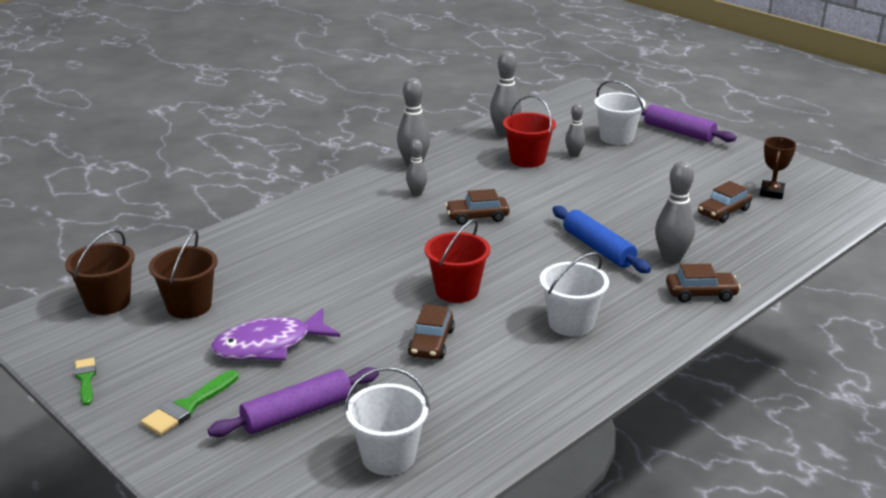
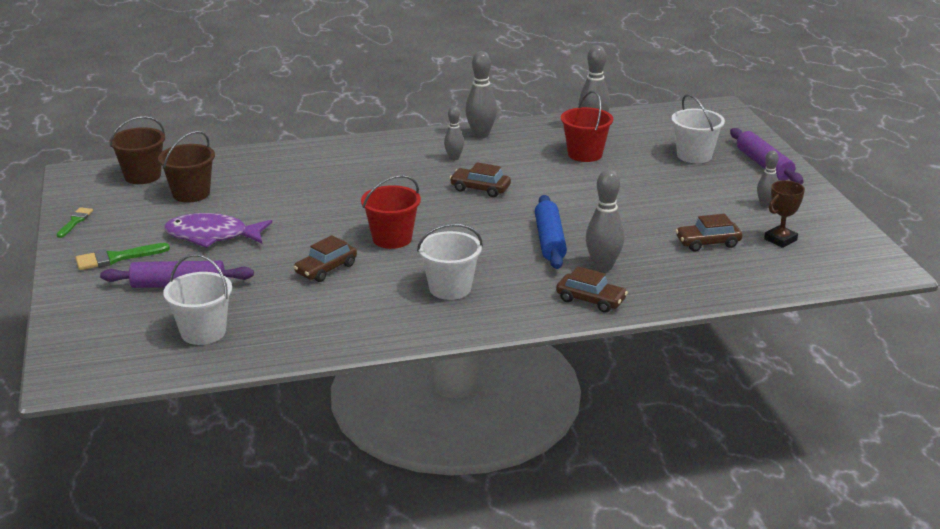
camera: 30 degrees right, 0 degrees up
(574, 155) = (632, 160): grey bowling pin -> grey bowling pin (765, 205)

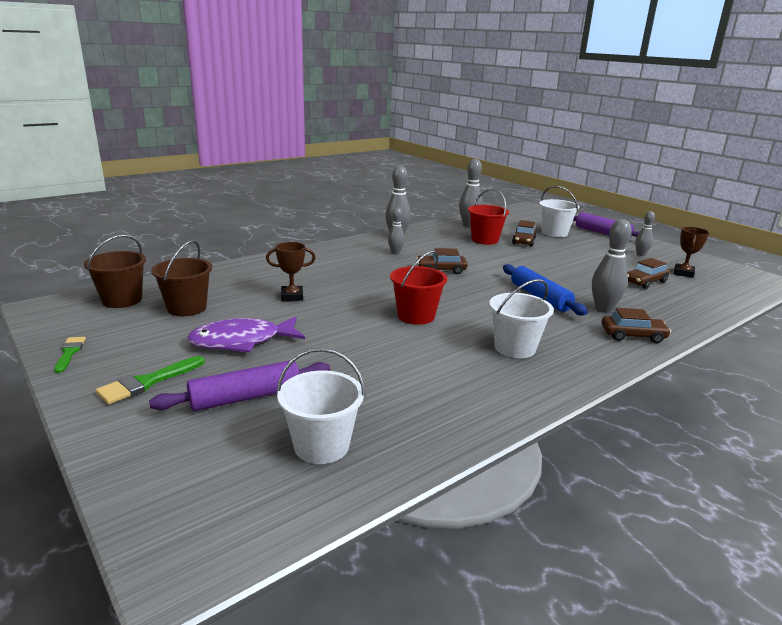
camera: 25 degrees left, 5 degrees down
(294, 197) = (292, 296): none -> brown trophy
(326, 269) = (386, 352): brown car -> brown car (524, 241)

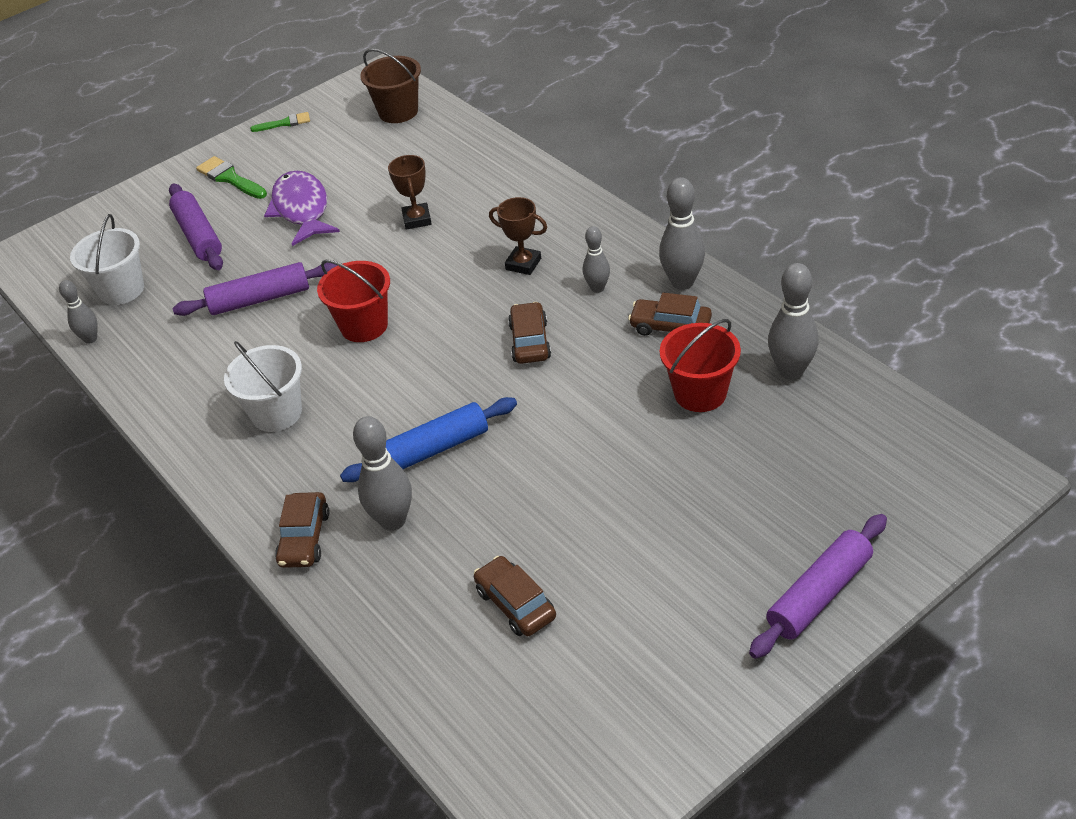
camera: 95 degrees right, 20 degrees up
(187, 308) = (380, 156): brown bucket -> none
(369, 358) = (260, 299): none -> purple rolling pin
(524, 241) = (712, 449): brown car -> brown car (670, 326)
(554, 233) = (787, 504): white bucket -> none
(640, 254) = (677, 635): grey bowling pin -> grey bowling pin (90, 339)
(683, 273) = (574, 684): brown trophy -> brown trophy (523, 264)

